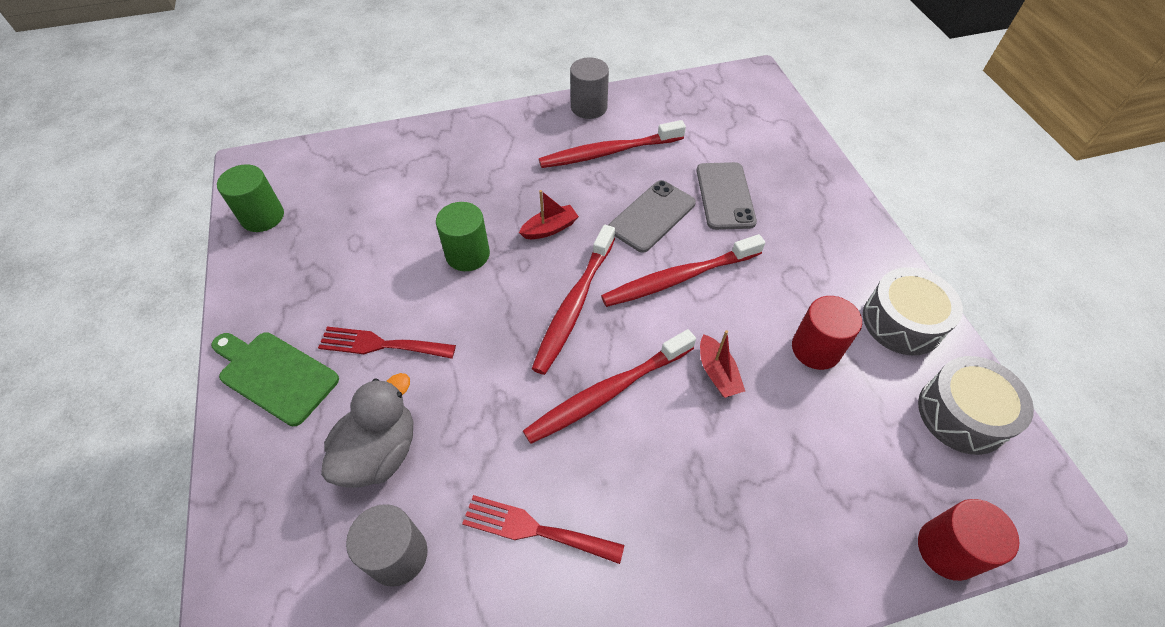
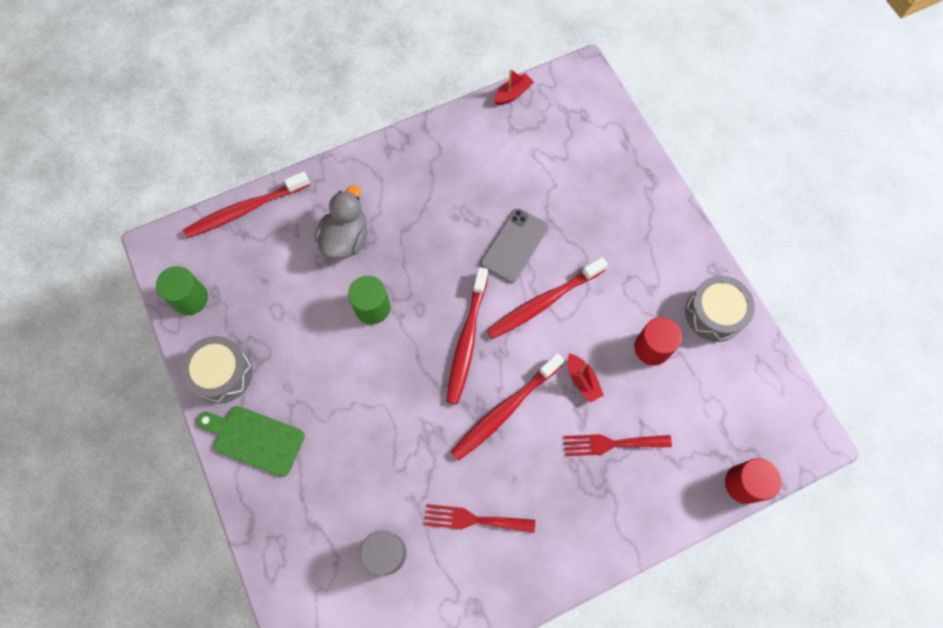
camera: 10 degrees left, 15 degrees up
(380, 452) = (352, 485): grey duck -> grey duck (346, 239)
(381, 344) = (327, 400): red fork -> red fork (611, 444)
(550, 228) = (433, 271): red boat -> red boat (513, 94)
(589, 107) = (441, 134): grey cylinder -> none
(609, 152) = (468, 183): red toothbrush -> red toothbrush (246, 209)
(725, 196) = (571, 215): grey phone -> none
(962, 414) = (756, 383): grey drum -> grey drum (222, 373)

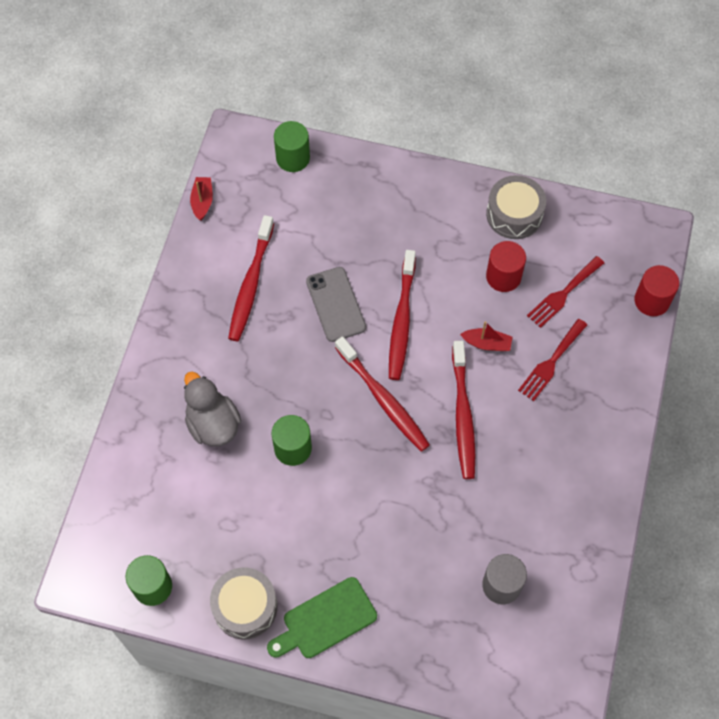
camera: 50 degrees left, 5 degrees down
(246, 209) = (110, 483): red toothbrush -> red toothbrush (251, 284)
(473, 519) = (527, 502): red fork -> red fork (563, 294)
(605, 122) = (293, 158): none -> green cylinder

